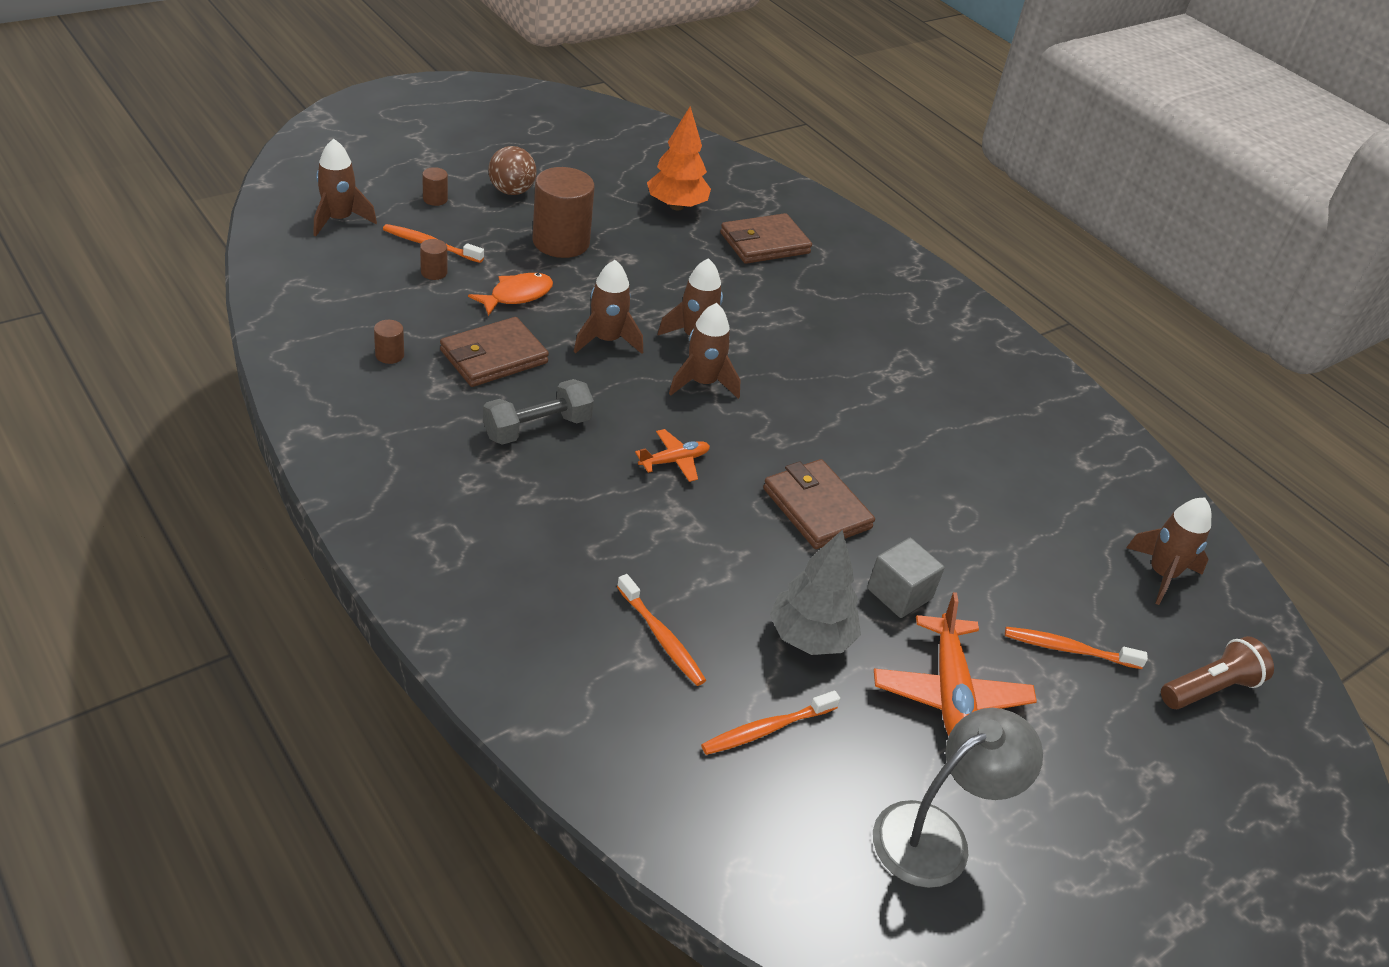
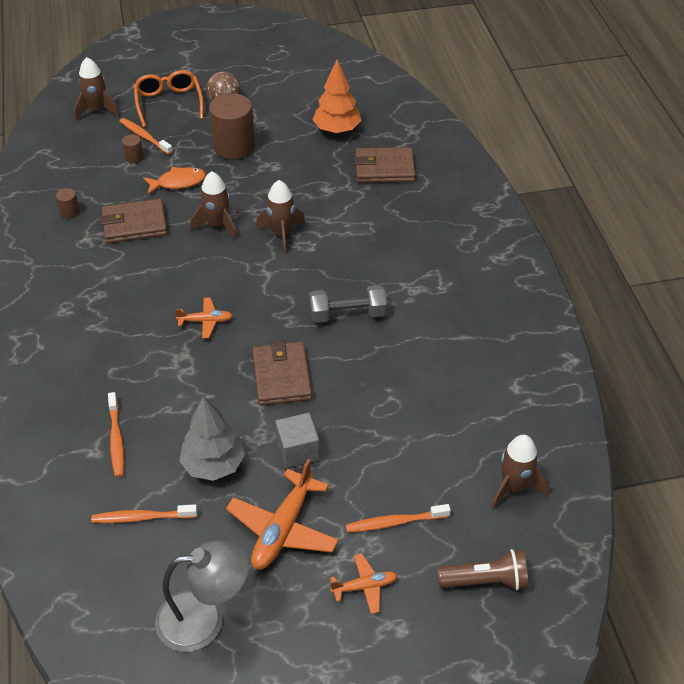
camera: 30 degrees right, 5 degrees up
(435, 199) = (169, 103): brown cylinder -> orange glasses
(537, 428) = (130, 280): grey dumbbell -> grey dumbbell (347, 314)
(702, 383) = (264, 269): brown rocket -> none
(1068, 649) = (394, 522): orange toothbrush -> orange toothbrush turned 45 degrees counterclockwise
(1090, 735) = (365, 586): none -> orange plane

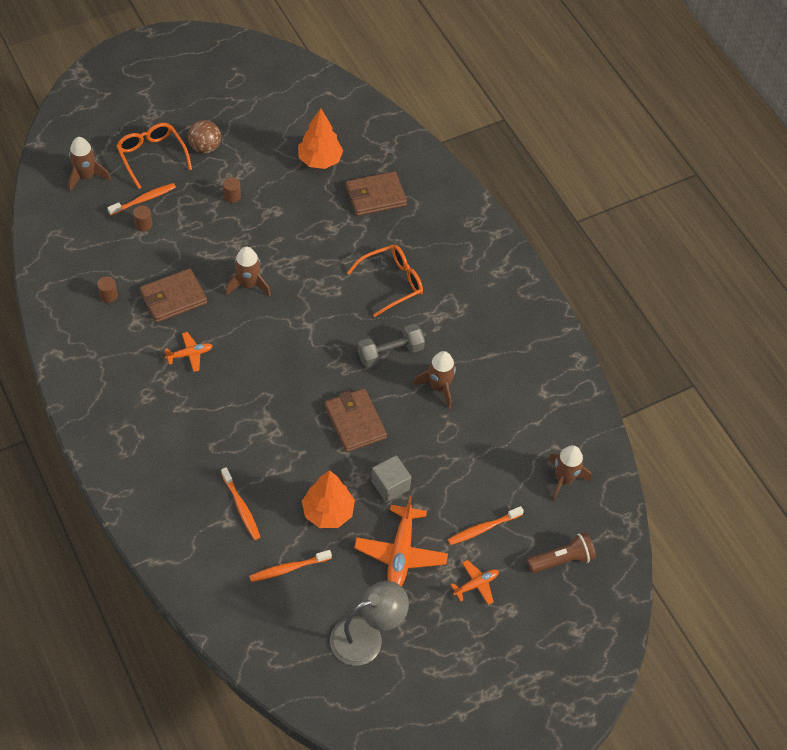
camera: 20 degrees left, 10 degrees up
(144, 137) = (144, 199): orange toothbrush -> orange toothbrush turned 120 degrees clockwise
(178, 182) = (195, 245): orange fish -> none
(205, 321) = (273, 383): orange plane -> orange plane (190, 354)
(213, 465) = (328, 512): grey tree -> orange tree
(234, 147) = (232, 196): brown cylinder -> brown cylinder, size x0.43
(282, 234) = (308, 283): brown rocket -> brown rocket (439, 387)
(374, 248) = (392, 282): none -> orange glasses

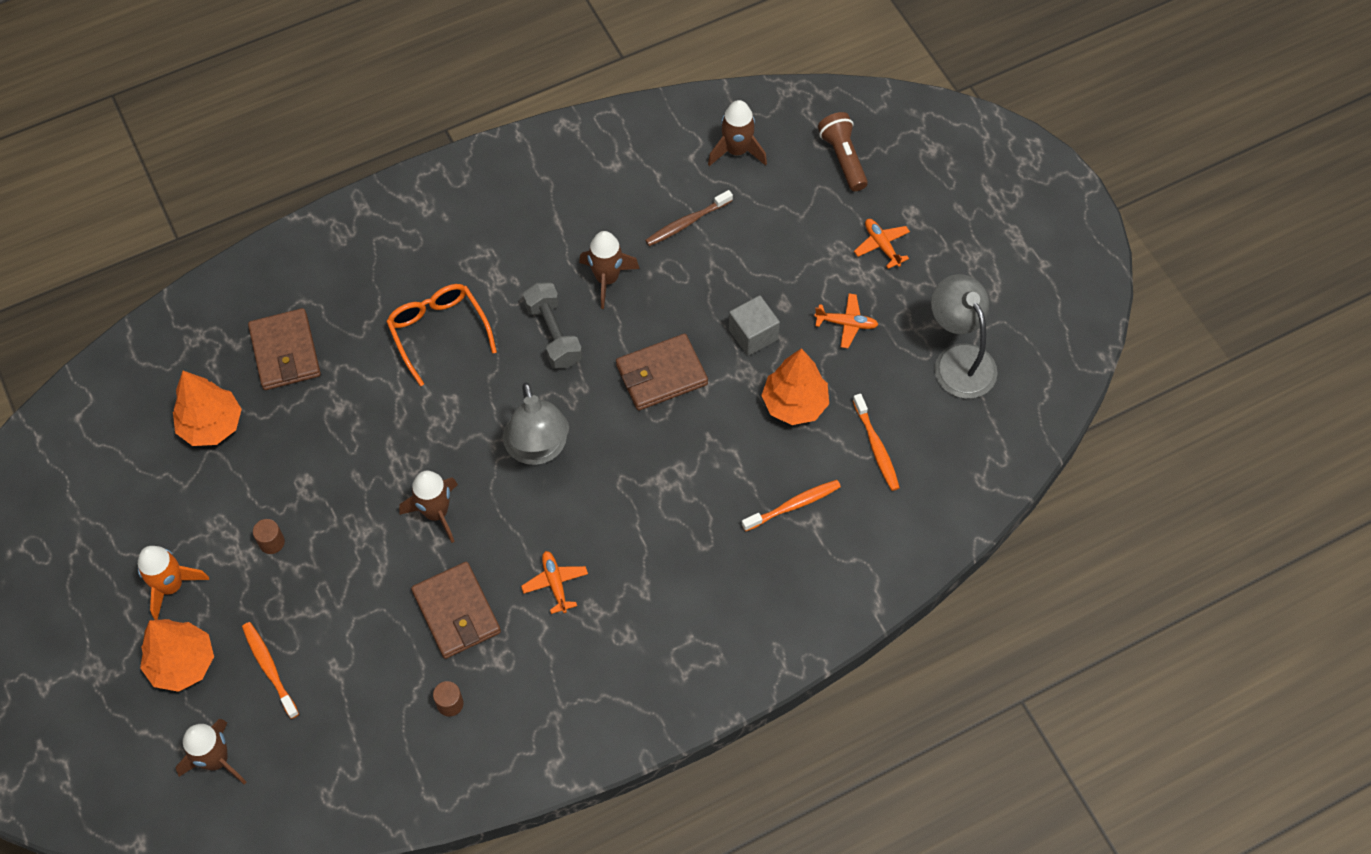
camera: 85 degrees left, 5 degrees up
(143, 224) = (318, 665): brown cylinder -> none
(152, 156) = (182, 663): orange glasses -> orange tree
(205, 147) = (171, 586): brown ball -> orange rocket
(295, 344) = (538, 449): none -> grey lamp
(400, 553) = (846, 323): orange plane -> orange plane, size x0.55
(483, 528) = (807, 236): orange toothbrush -> none
(492, 442) = (687, 223): none -> brown toothbrush

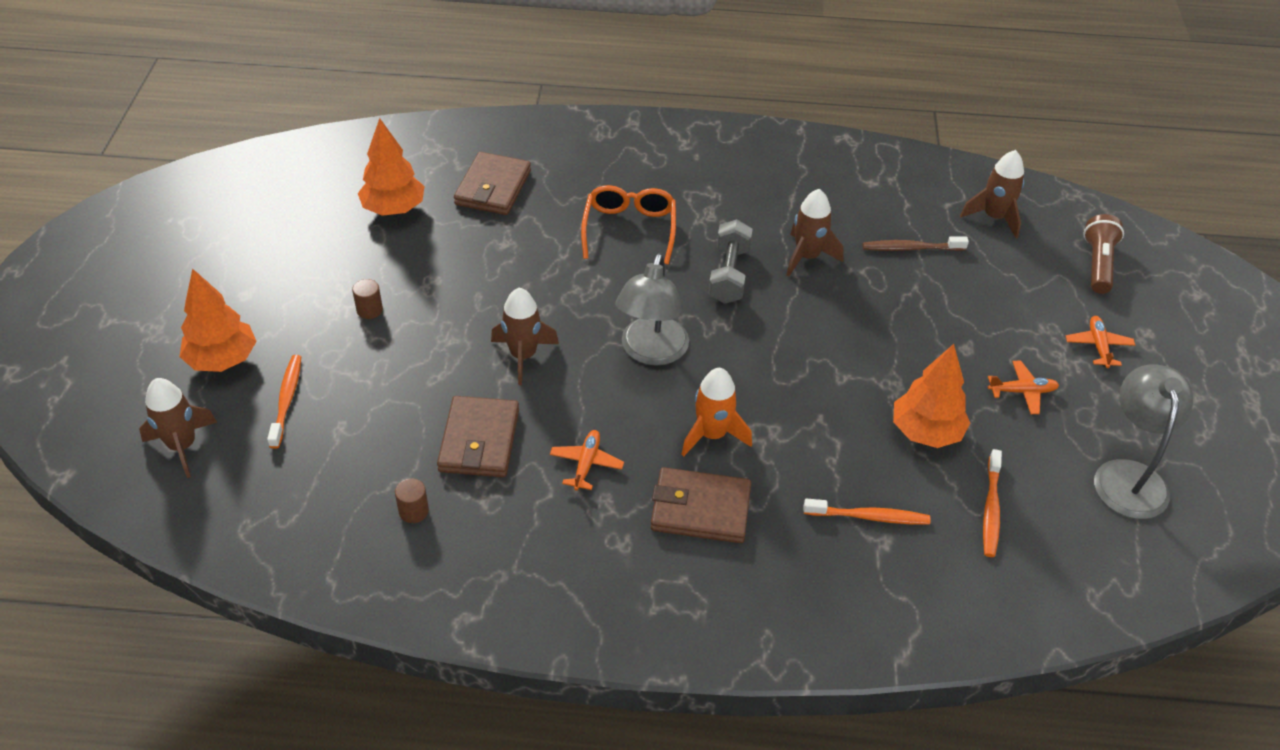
camera: 30 degrees right, 15 degrees down
(171, 586) = (265, 301): orange rocket -> orange rocket (712, 435)
(661, 374) = (808, 349): brown wallet -> brown wallet (700, 509)
(753, 334) = (919, 358): grey cube -> none
(846, 323) = (1022, 391): orange plane -> orange plane turned 45 degrees counterclockwise

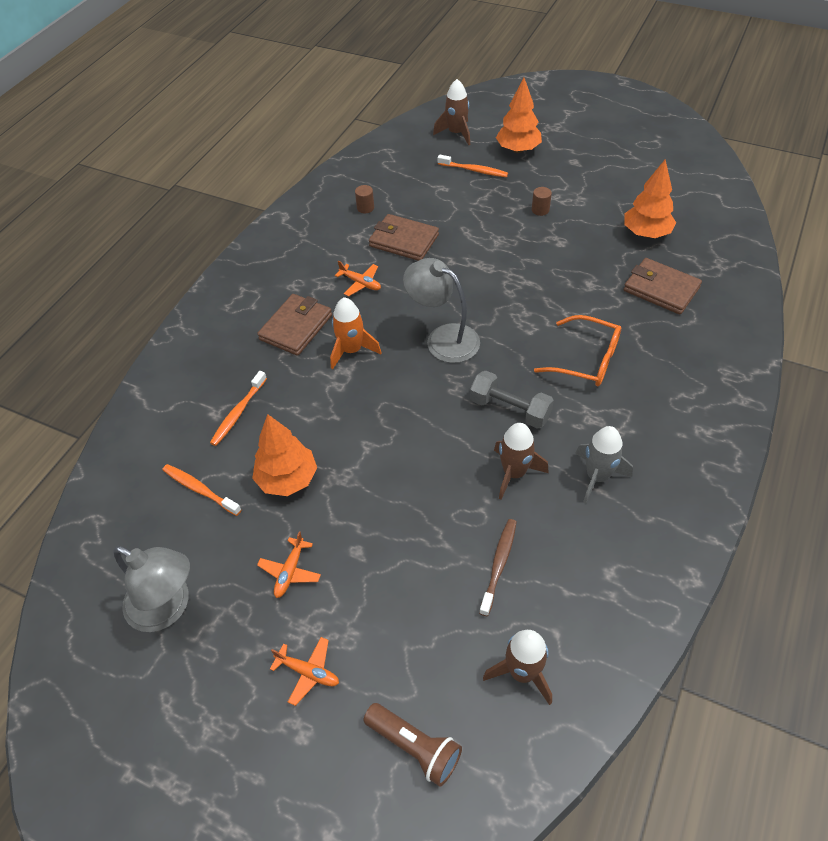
camera: 115 degrees right, 5 degrees up
(523, 356) = (468, 272): brown rocket -> none
(777, 202) = (597, 477): none -> grey rocket

